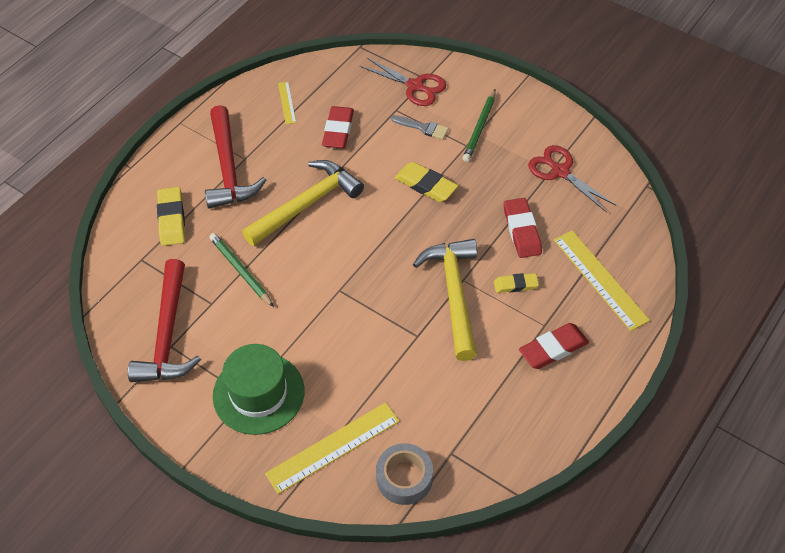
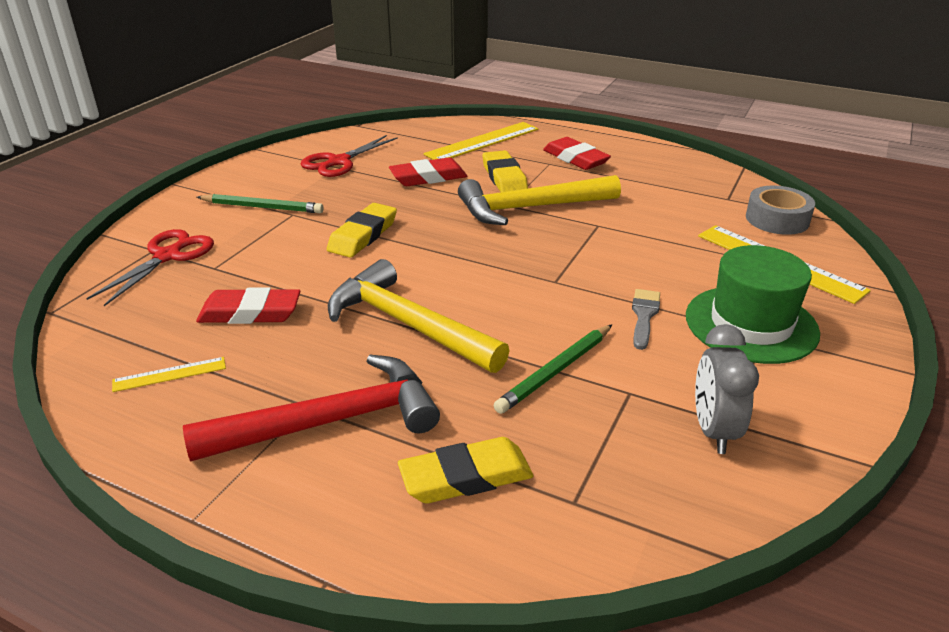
camera: 100 degrees left, 20 degrees down
(168, 334) = (713, 431): red hammer -> grey clock
(423, 128) = (256, 244): grey brush -> grey brush (644, 316)
(515, 285) = (504, 178): yellow eraser -> yellow eraser, size x1.58

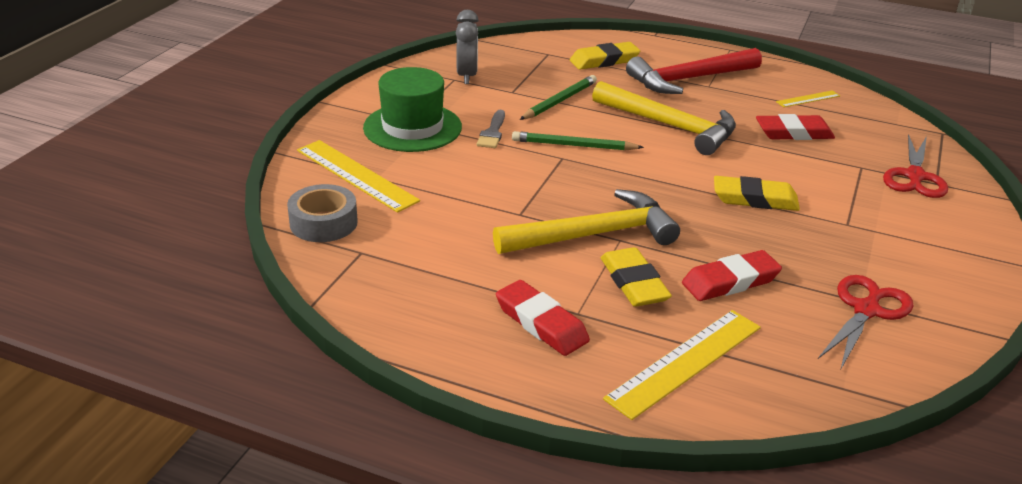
camera: 175 degrees right, 0 degrees up
(262, 207) = (888, 232): green pencil -> green pencil (573, 145)
(363, 235) = (755, 199): yellow eraser -> yellow eraser turned 75 degrees clockwise

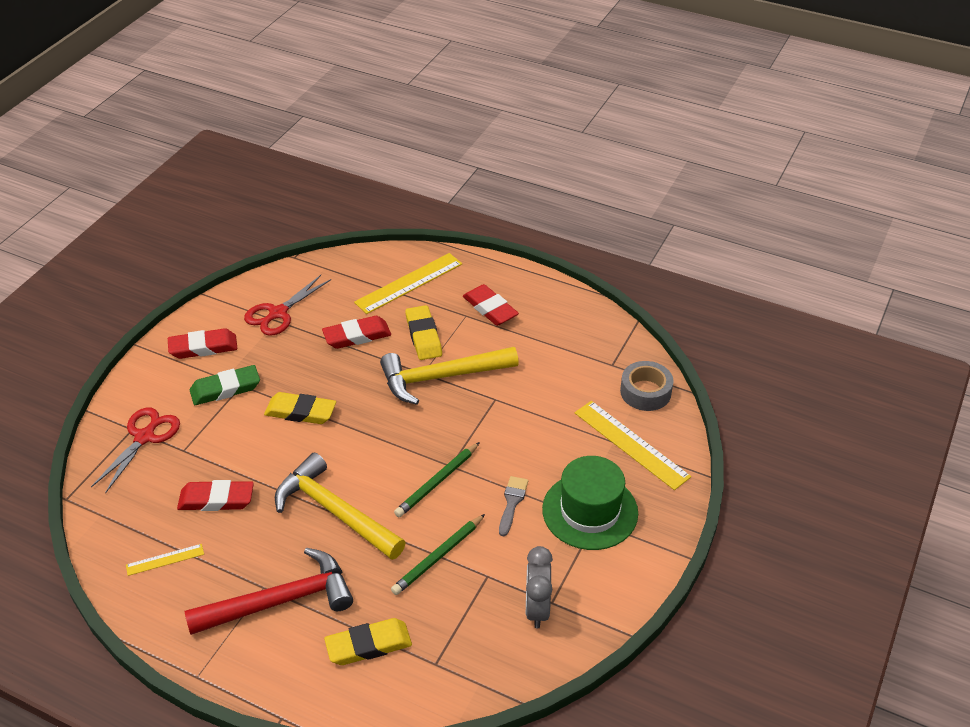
camera: 175 degrees left, 10 degrees up
(573, 145) = (437, 482): green pencil -> green pencil turned 120 degrees clockwise
(863, 219) = (225, 389): none -> green eraser
(934, 264) = (203, 347): none -> red eraser

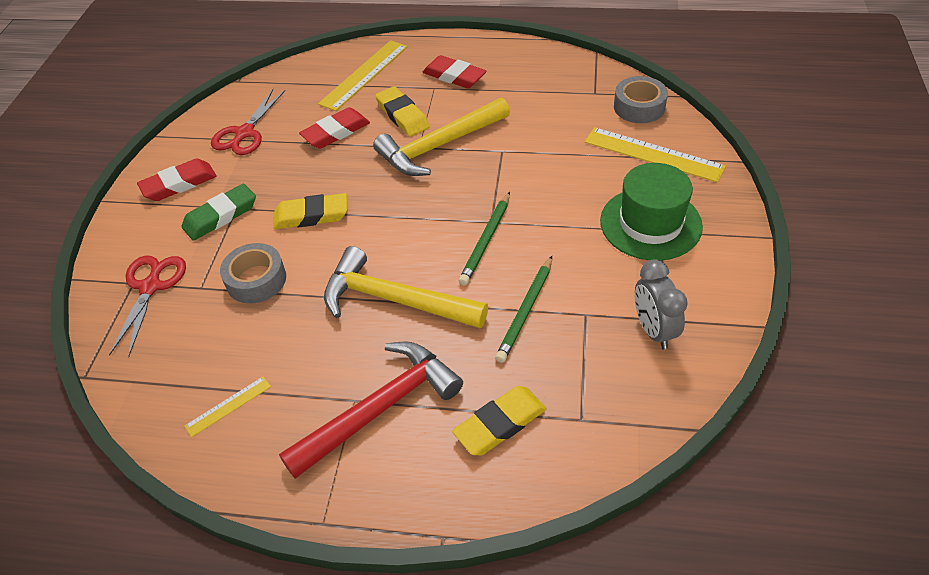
camera: 15 degrees left, 5 degrees up
(216, 499) = (259, 326): red eraser -> none
(230, 457) = (256, 280): none -> grey tape
(512, 502) = (571, 238): grey brush -> none

